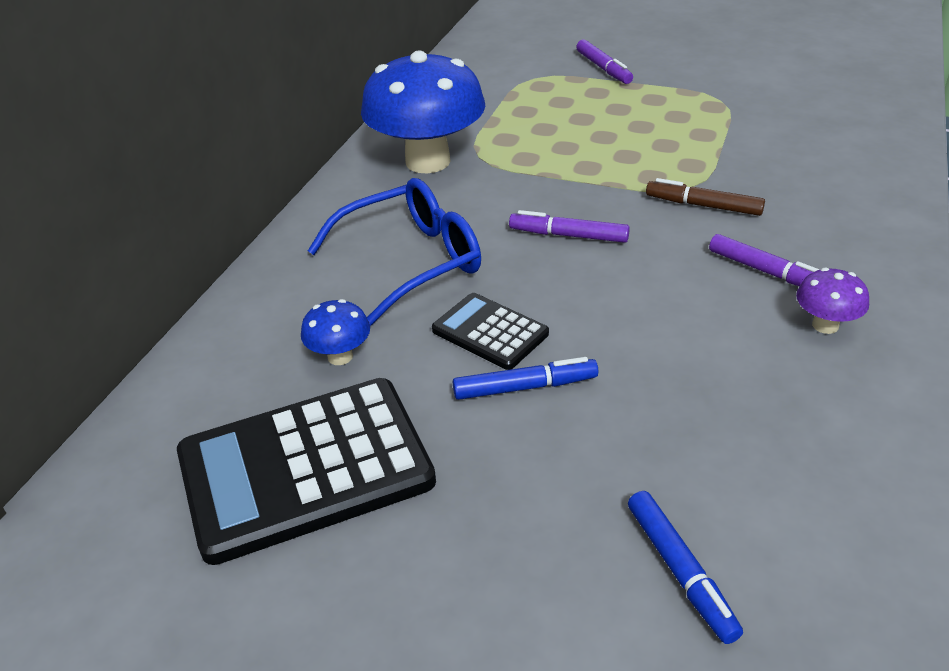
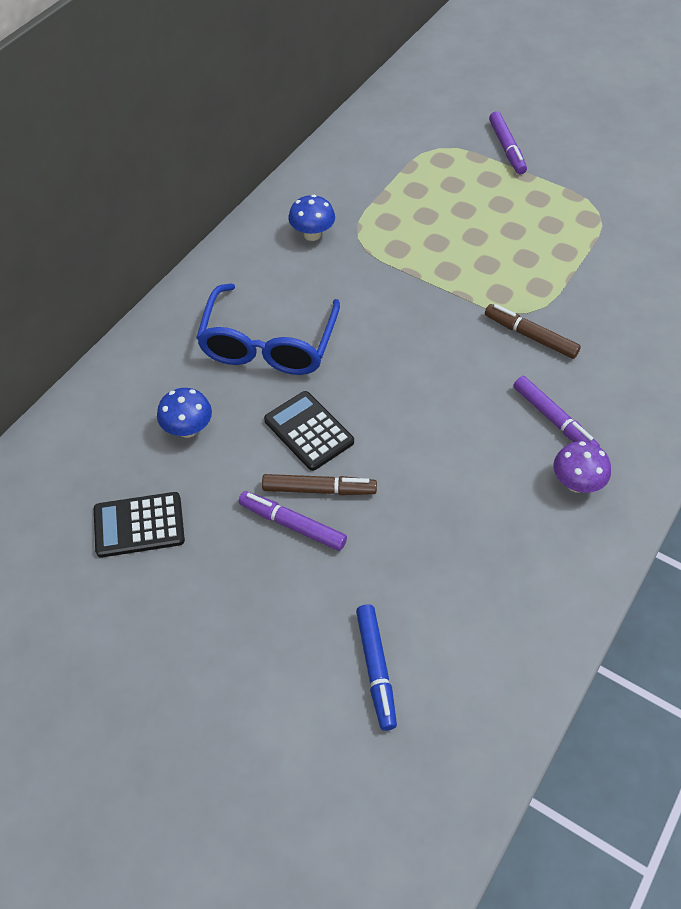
camera: 10 degrees right, 15 degrees up
(305, 469) = (139, 525): black calculator -> black calculator, size x0.51
(412, 261) = (268, 345): blue glasses -> blue glasses turned 120 degrees clockwise
(427, 161) = (312, 234): blue mushroom -> blue mushroom, size x0.43
(525, 387) = (319, 490): blue marker -> brown marker
(568, 235) = (404, 345): purple marker -> purple marker (292, 525)

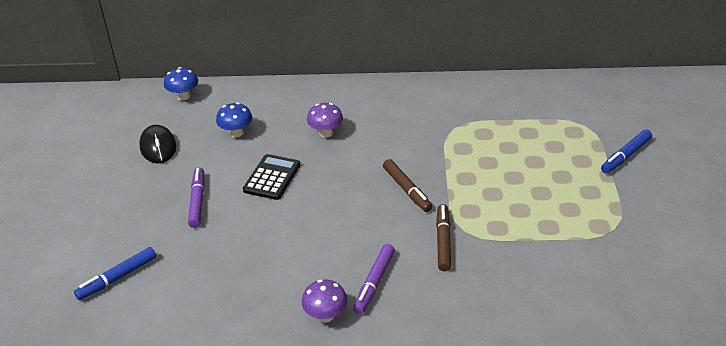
camera: 60 degrees right, 15 degrees down
(139, 525) = (158, 147): black calculator -> black mouse
(268, 345) = (326, 133): blue glasses -> purple mushroom
(312, 234) = (436, 109): blue mushroom -> blue mushroom (183, 96)
(319, 490) = (231, 201): brown marker -> brown marker (407, 190)
(506, 148) = (625, 156): purple marker -> blue marker

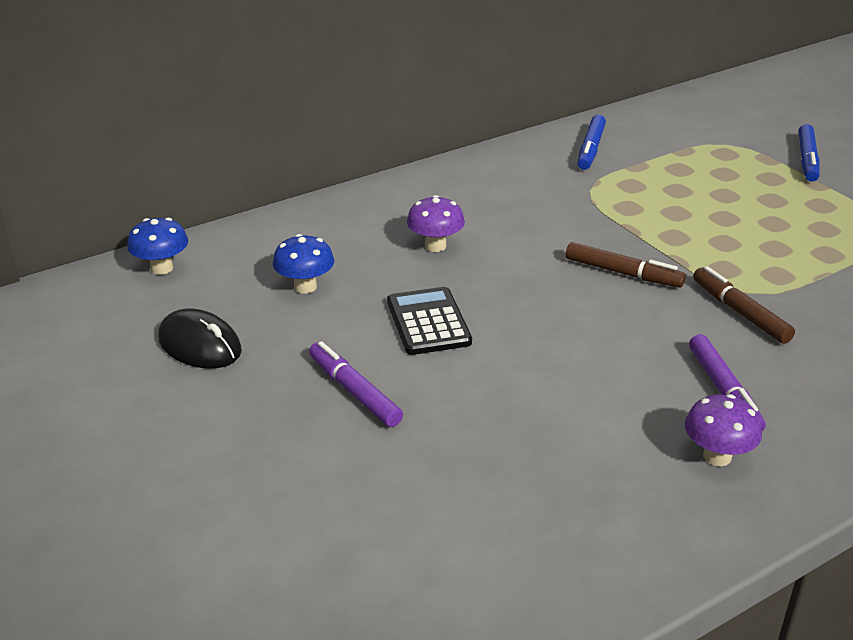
camera: 35 degrees left, 5 degrees down
(117, 278) = (353, 547): blue marker -> blue marker (590, 149)

